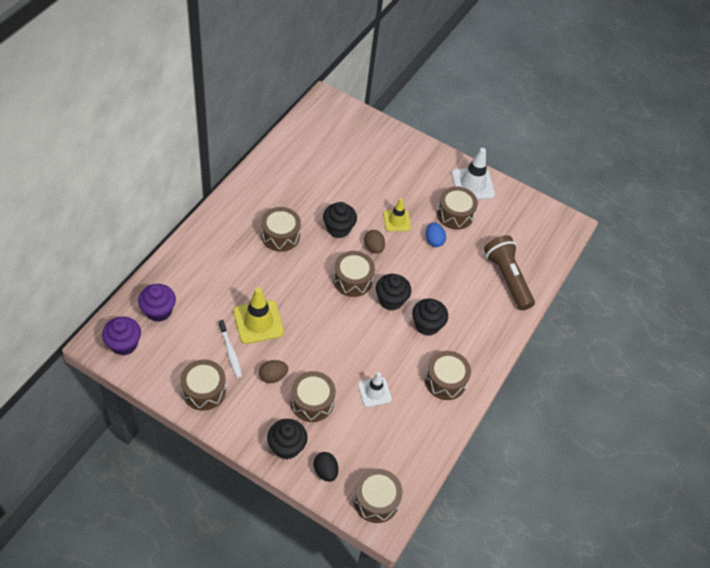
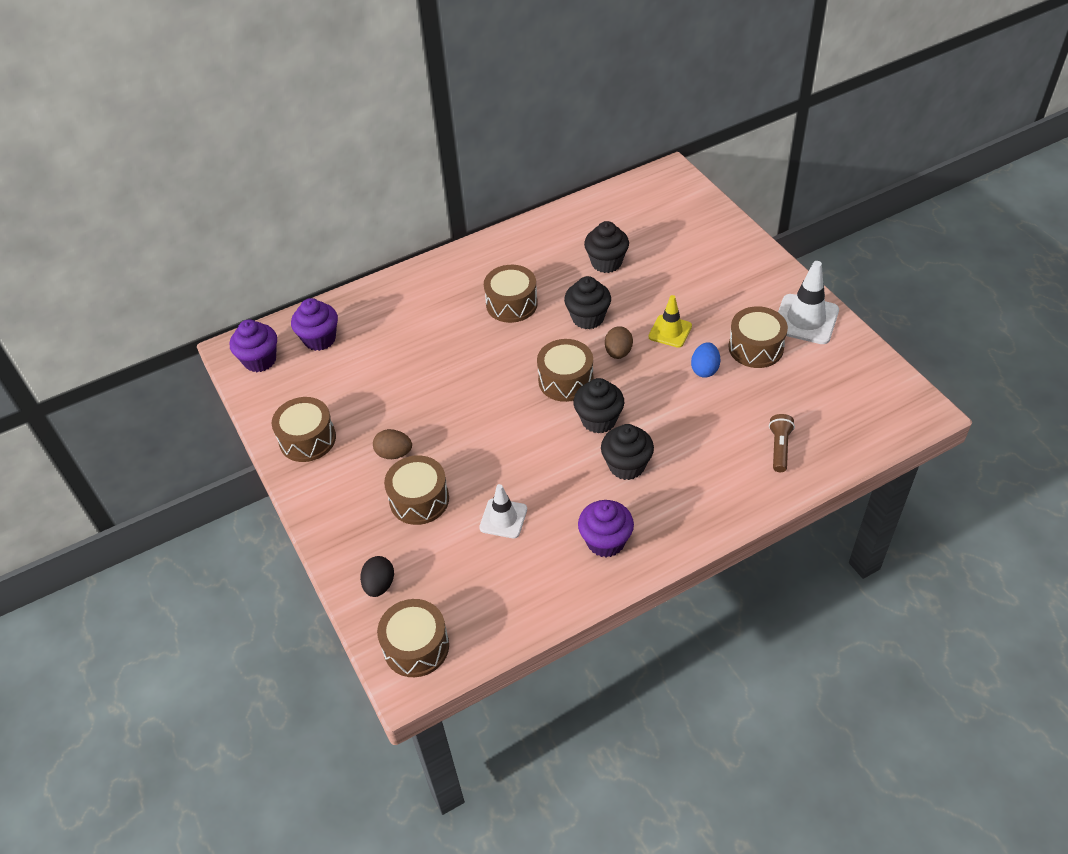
camera: 40 degrees right, 5 degrees down
(230, 352) = (365, 409): white toothbrush -> none
(258, 322) = (419, 388): yellow traffic cone -> none
(286, 447) = (354, 538): black cupcake -> black cupcake (606, 262)
(445, 381) = (605, 541): brown drum -> purple cupcake
(507, 278) = (779, 448): brown flashlight -> brown flashlight, size x0.52

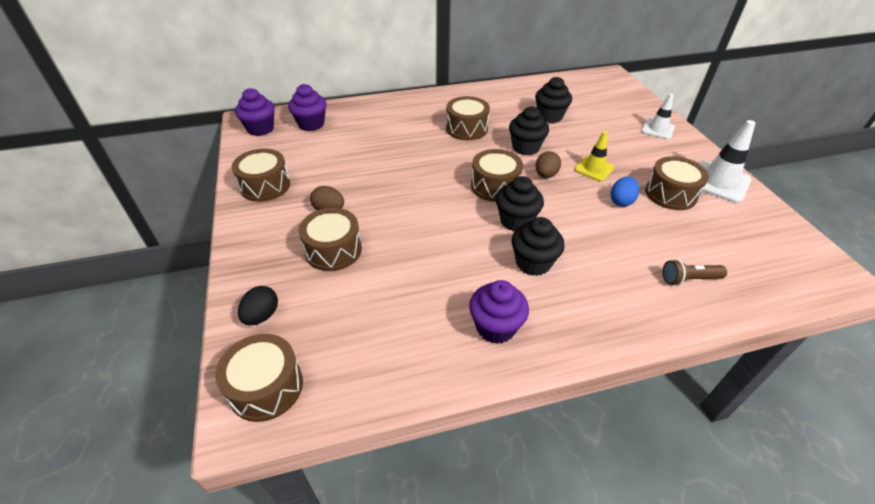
camera: 10 degrees right, 5 degrees down
(503, 518) = (402, 283): white traffic cone -> white traffic cone (657, 129)
(779, 448) = (689, 279): brown flashlight -> brown flashlight turned 120 degrees counterclockwise

